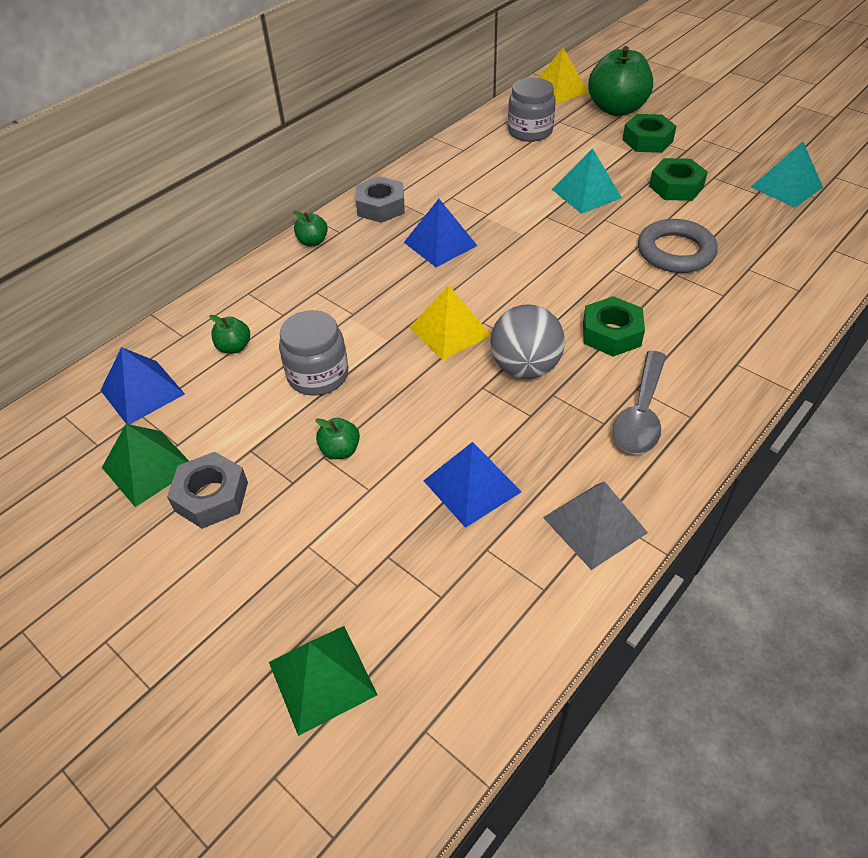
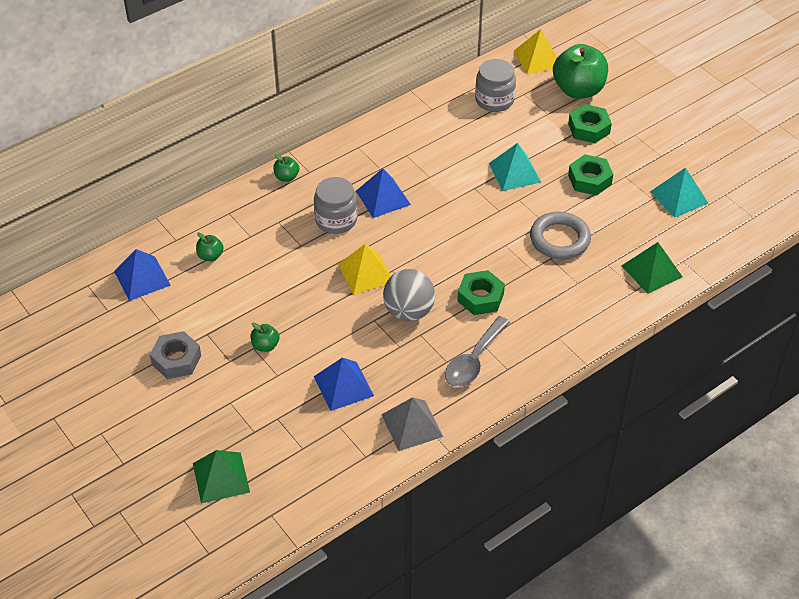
camera: 10 degrees right, 0 degrees up
(148, 467) = (139, 333): green pyramid -> green pyramid (651, 271)
(318, 375) = (264, 289): grey jar -> grey jar (336, 220)
(381, 207) = (347, 154): grey nut -> none

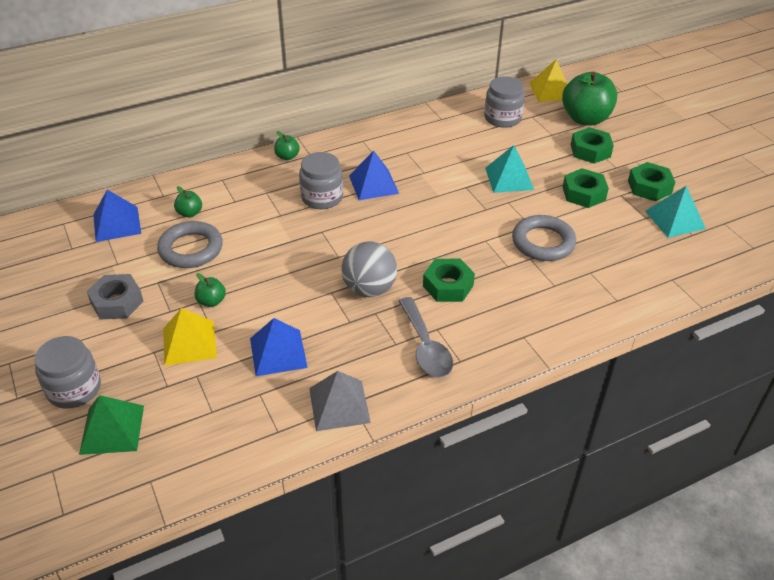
camera: 10 degrees right, 5 degrees down
(172, 447) = (74, 389): none -> grey jar
(226, 295) = (191, 249): none -> grey ring
(365, 273) = (336, 247): yellow pyramid -> yellow pyramid (189, 343)
(474, 360) = (425, 347): grey spoon -> grey spoon turned 60 degrees counterclockwise
(651, 163) = (649, 187): none -> green nut
(651, 271) = (637, 284): green pyramid -> none

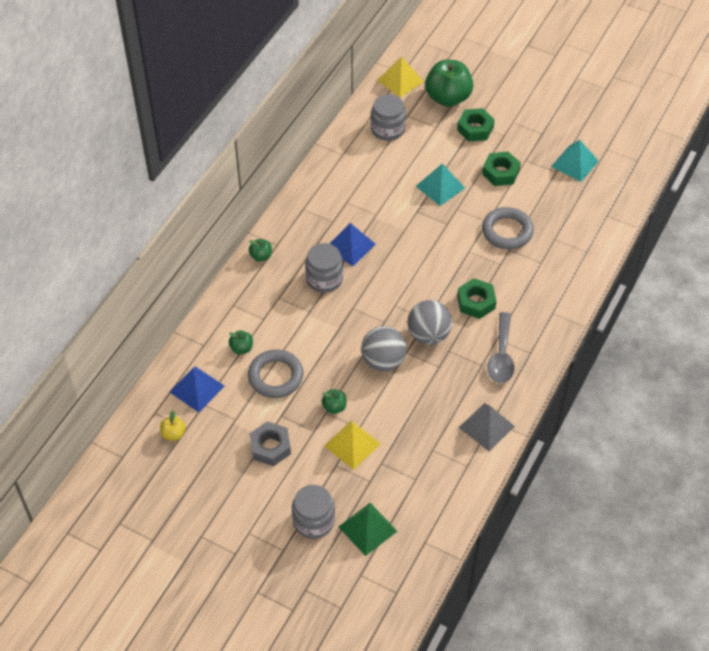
camera: 35 degrees left, 10 degrees up
(56, 247) = (173, 434): none -> yellow apple
(278, 352) = (415, 416): blue pyramid -> none
(300, 288) = (383, 361): none -> grey ball
(425, 347) = (501, 356): grey spoon -> grey spoon turned 60 degrees clockwise
(649, 187) = (539, 142): green nut -> none

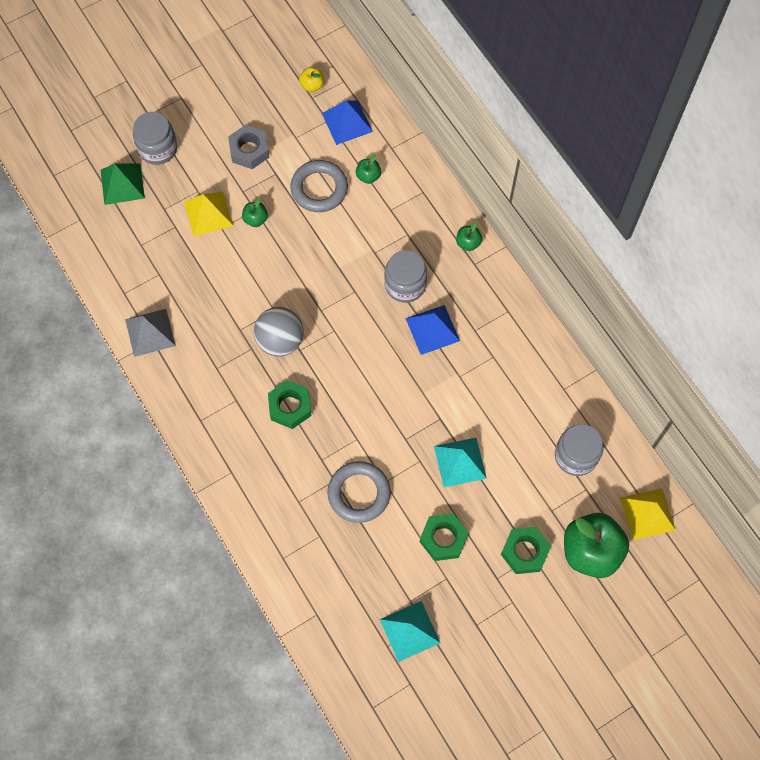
camera: 120 degrees right, 15 degrees up
(383, 361) = (277, 285): grey ball -> none
(501, 356) = (214, 392): grey spoon -> none

